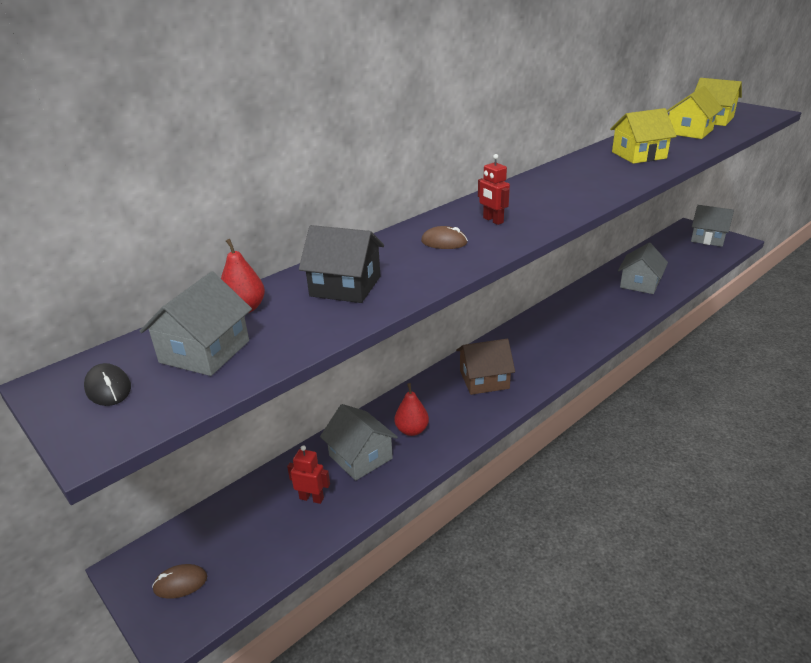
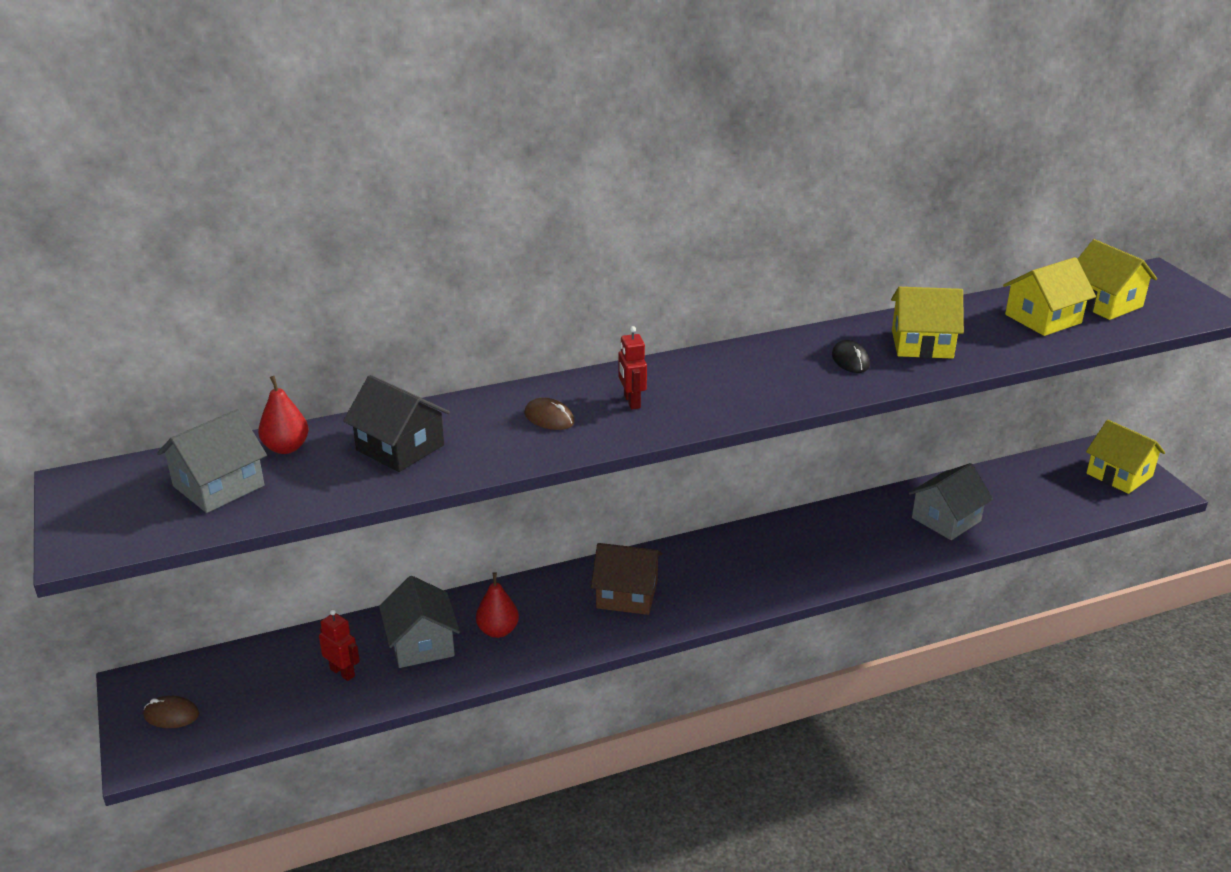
camera: 20 degrees right, 0 degrees up
(108, 388) = (117, 500): black mouse -> black mouse (850, 360)
(708, 238) = (1119, 475): grey house -> yellow house

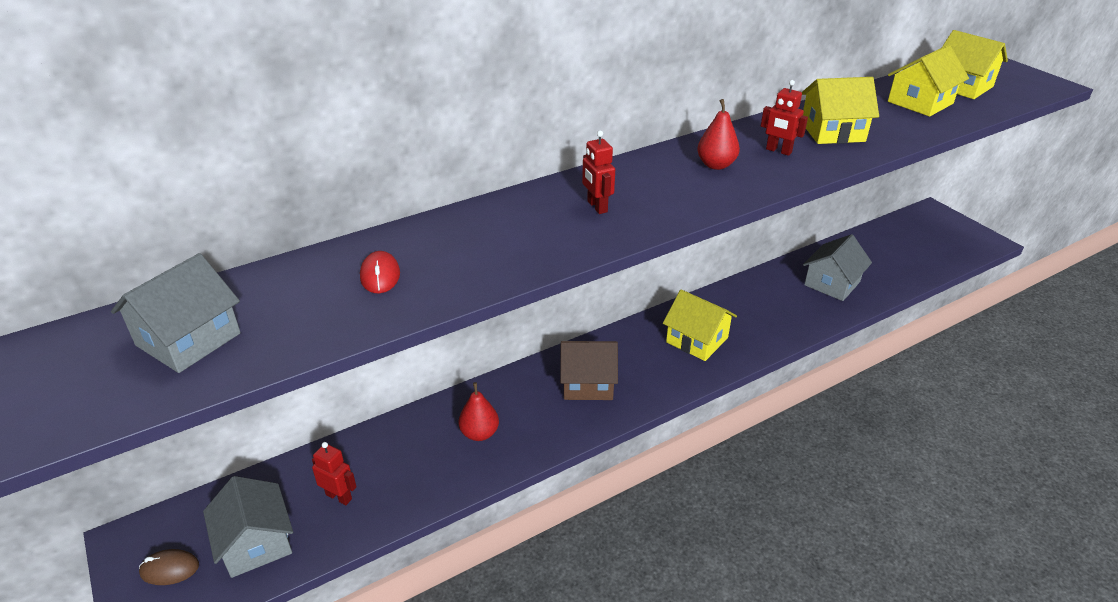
camera: 10 degrees left, 5 degrees up
(286, 448) = (257, 288): red pear -> red pear (716, 165)
(400, 447) = (380, 275): black house -> red mouse
(421, 644) = (410, 456): grey house -> grey house (256, 543)
(549, 418) = (523, 230): brown mouse -> none
(850, 360) = (778, 151): black mouse -> red robot
(1119, 475) = (949, 232): yellow house -> yellow house (697, 340)

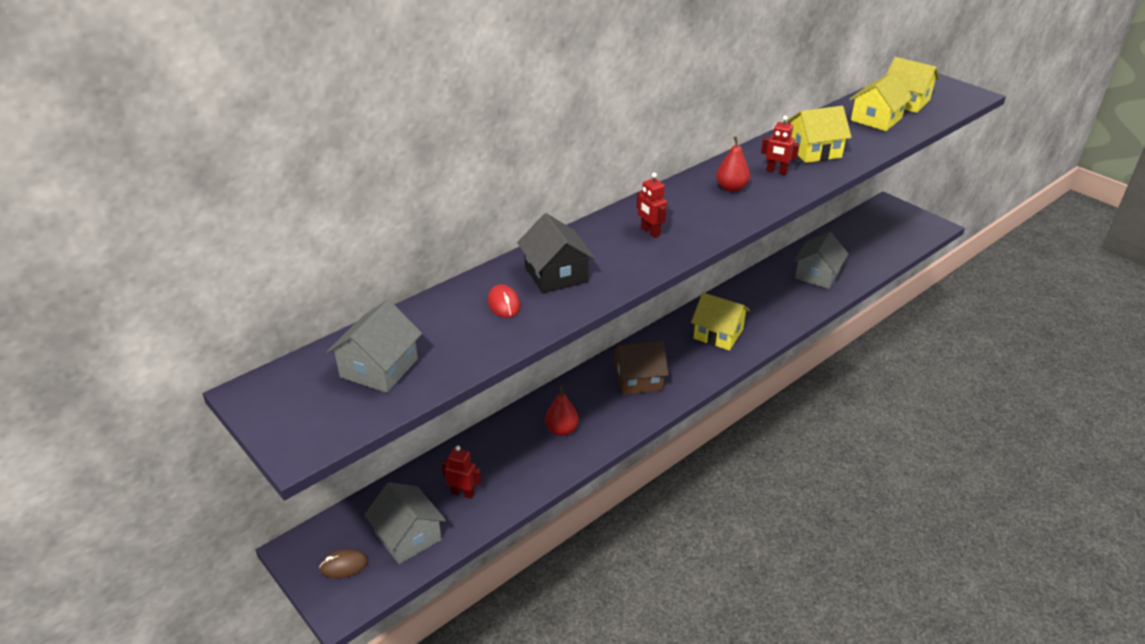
camera: 10 degrees left, 0 degrees up
(460, 246) = (556, 274): none -> black house

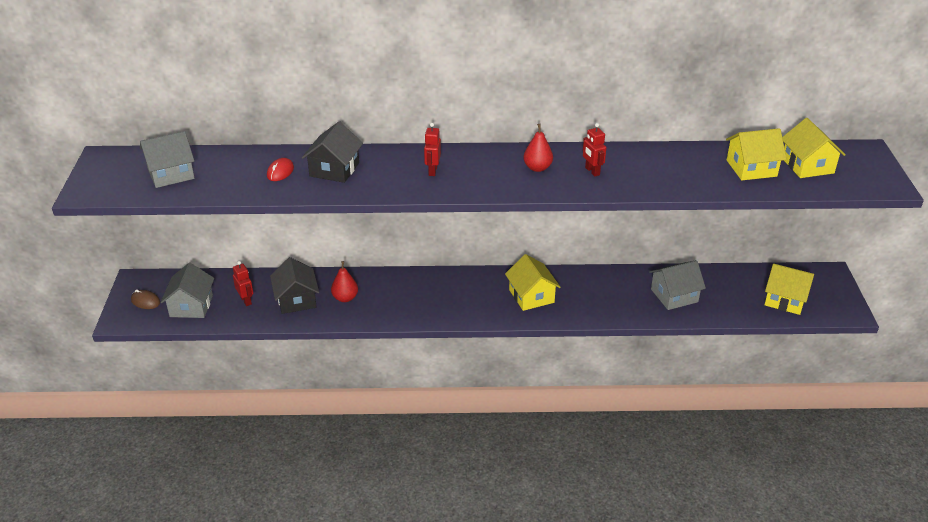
camera: 40 degrees right, 0 degrees up
(515, 460) = (296, 300): none -> black house
(638, 379) = (434, 295): brown house -> none
(814, 151) = (649, 170): yellow house -> yellow house (785, 300)

